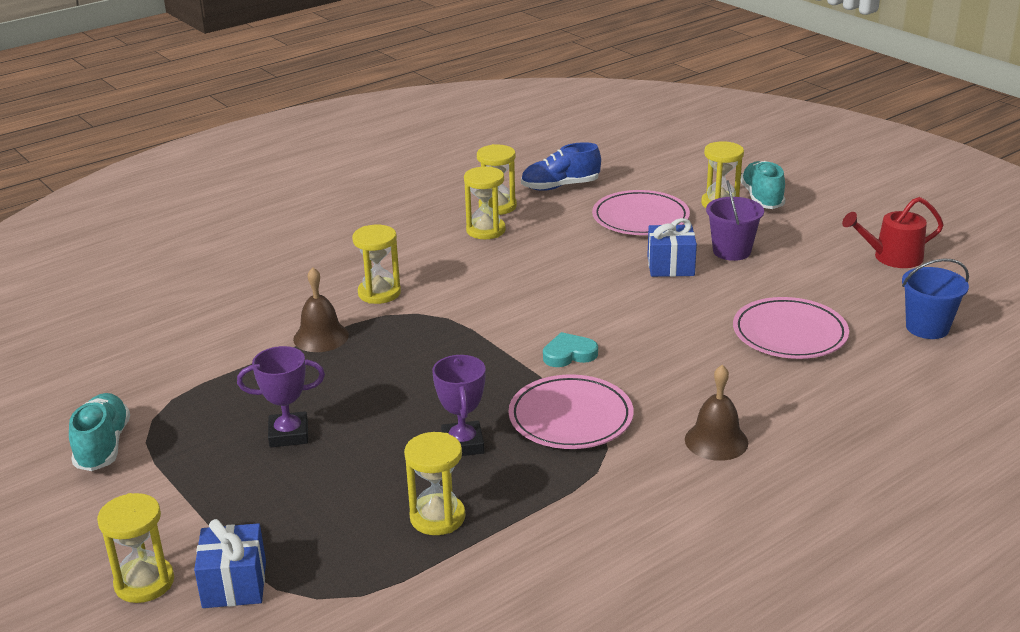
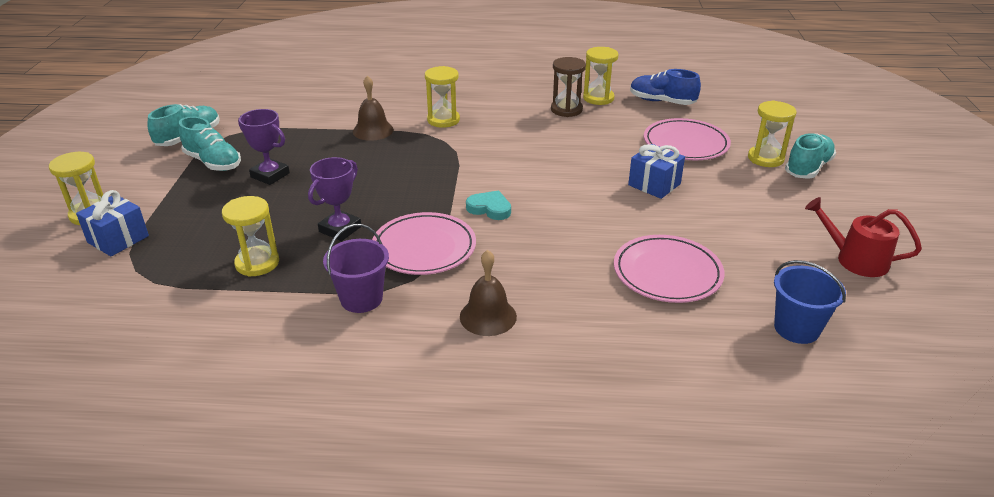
camera: 40 degrees right, 5 degrees up
(192, 456) = (213, 162): none -> turquoise shoe
(485, 230) = (566, 110): yellow hourglass -> brown hourglass
(731, 251) = (719, 195): purple bucket -> purple bucket (361, 299)

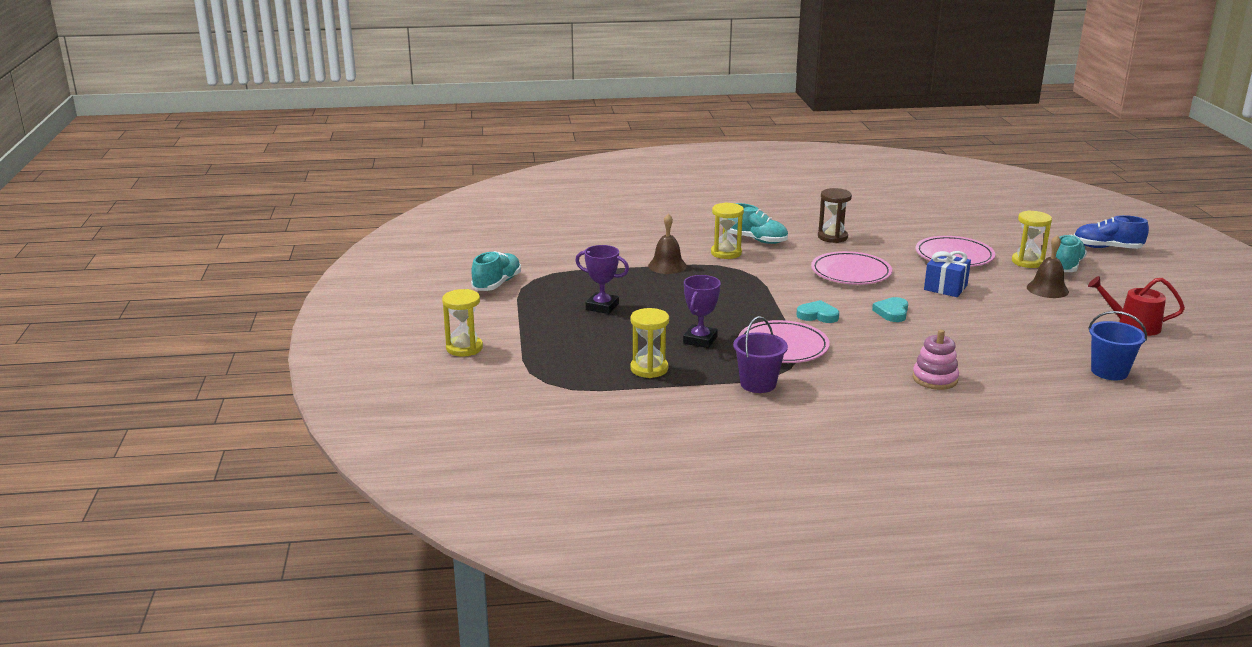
camera: 10 degrees left, 10 degrees down
(118, 239) = (509, 363): blue gift -> none
(213, 162) = (539, 301): turquoise shoe -> turquoise shoe (756, 240)
(488, 316) = (869, 385): brown bell -> brown bell (1047, 289)
(572, 315) = (935, 379): none -> pink stacking toy
(575, 212) = (892, 312): none -> turquoise heart
(598, 98) = (855, 226): yellow hourglass -> none
(662, 102) = (914, 225): blue shoe -> blue shoe (1107, 248)
(667, 273) = (992, 346): pink plate -> pink plate (851, 273)

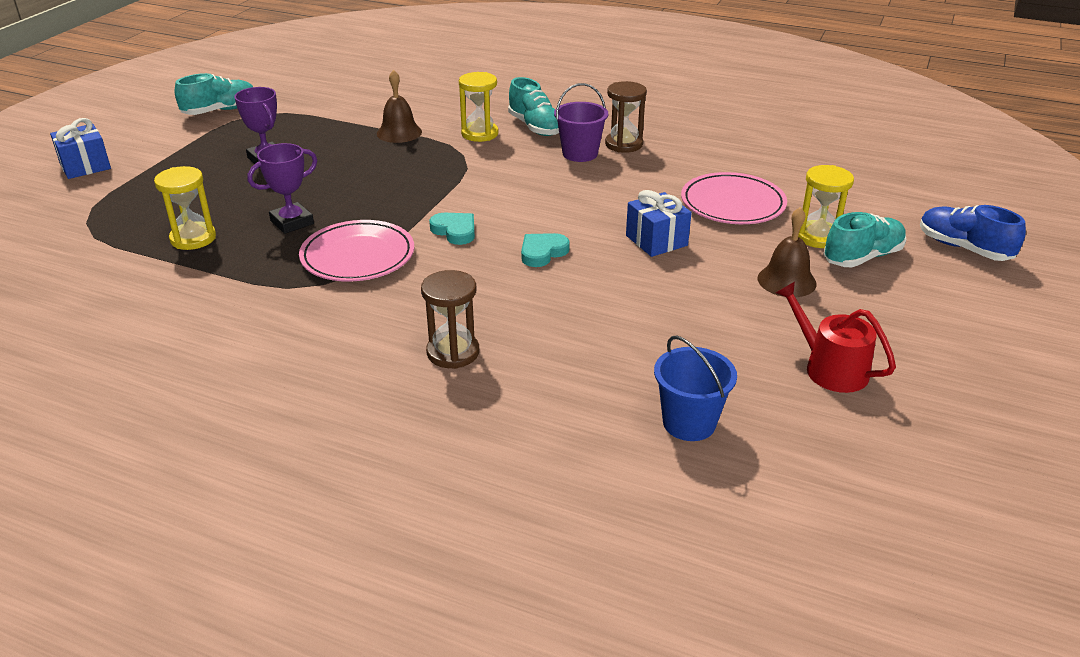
camera: 30 degrees right, 10 degrees up
(464, 348) = (85, 166): yellow hourglass -> blue gift
(758, 384) = (261, 291): purple bucket -> purple bucket (580, 154)
(851, 273) = (575, 191): pink plate -> none
(935, 379) = (453, 352): pink stacking toy -> brown hourglass

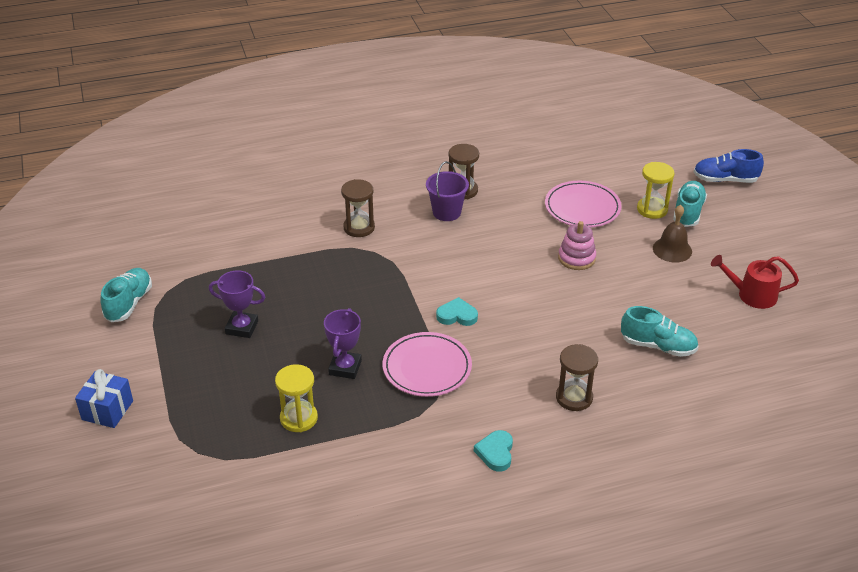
camera: 40 degrees left, 5 degrees up
(399, 132) = (301, 254): brown bell -> none
(480, 134) = (359, 227): yellow hourglass -> brown hourglass
(535, 127) = (387, 203): turquoise shoe -> turquoise shoe (658, 346)
(542, 252) = (528, 302): turquoise heart -> turquoise heart (495, 453)
(656, 240) = (576, 258): blue gift -> pink stacking toy
(689, 423) = (732, 366): blue bucket -> none

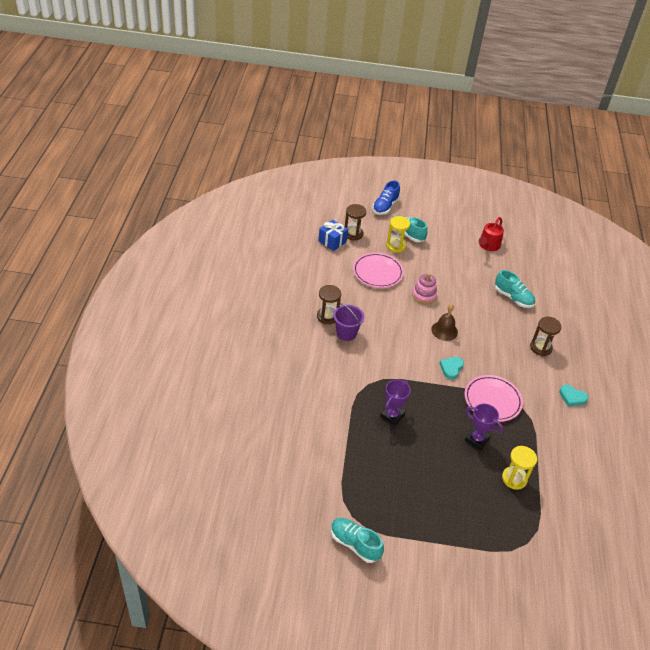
camera: 70 degrees left, 5 degrees up
(107, 410) = (468, 587): blue gift -> blue gift (332, 241)
(242, 327) = (414, 482): purple trophy -> purple trophy (392, 415)
(359, 227) = (337, 382): brown hourglass -> brown hourglass (353, 234)
(658, 346) = (513, 298): turquoise shoe -> turquoise shoe turned 90 degrees clockwise
(672, 249) = (436, 255): brown bell -> brown bell (444, 331)

